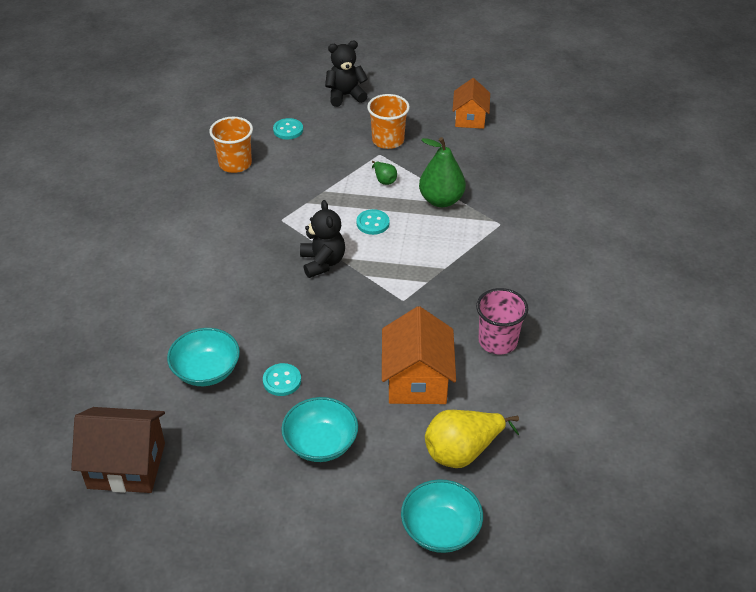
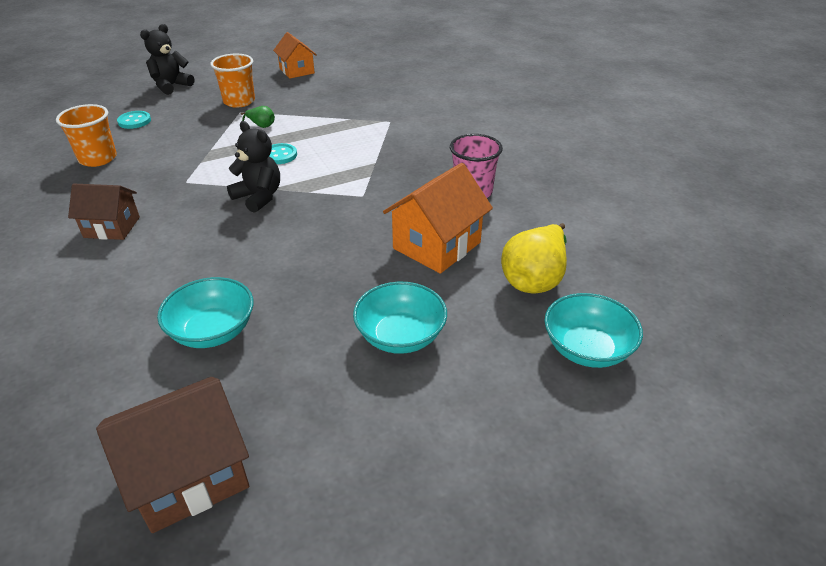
camera: 35 degrees left, 5 degrees down
(202, 243) = (112, 227): none -> brown house
(282, 381) = (307, 302): turquoise button -> none
(417, 380) = (437, 245): orange house -> orange house turned 75 degrees clockwise
(441, 200) = (325, 122): green pear -> none

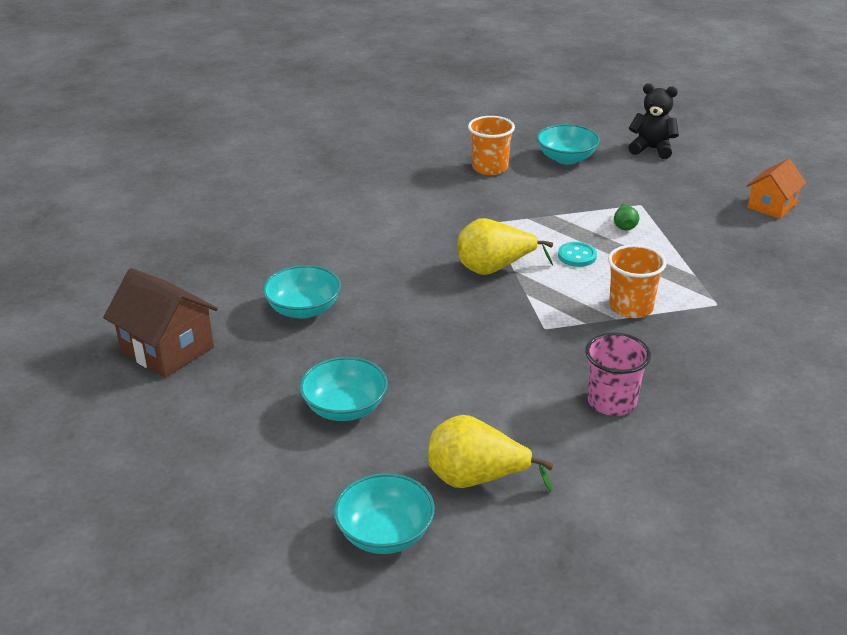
camera: 70 degrees right, 5 degrees down
(112, 227) = (399, 215): brown house -> none
(134, 121) = (566, 158): turquoise button -> turquoise bowl
(239, 101) = (661, 196): orange cup -> orange cup (631, 307)
(259, 197) = (494, 269): black teddy bear -> yellow pear
(437, 245) = (491, 398): orange house -> none

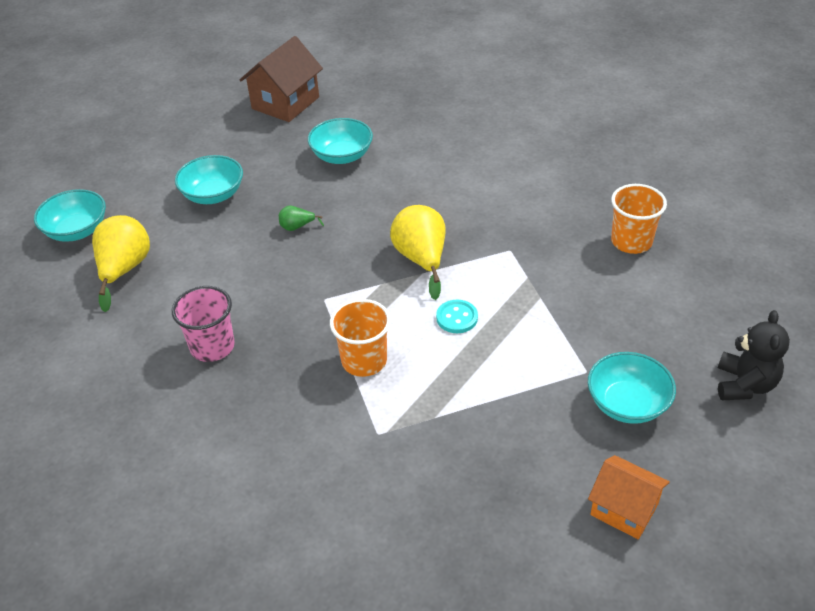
camera: 85 degrees right, 10 degrees up
(566, 158) = (681, 303): turquoise bowl -> turquoise bowl (627, 404)
(624, 226) = (530, 356): green pear -> green pear (297, 227)

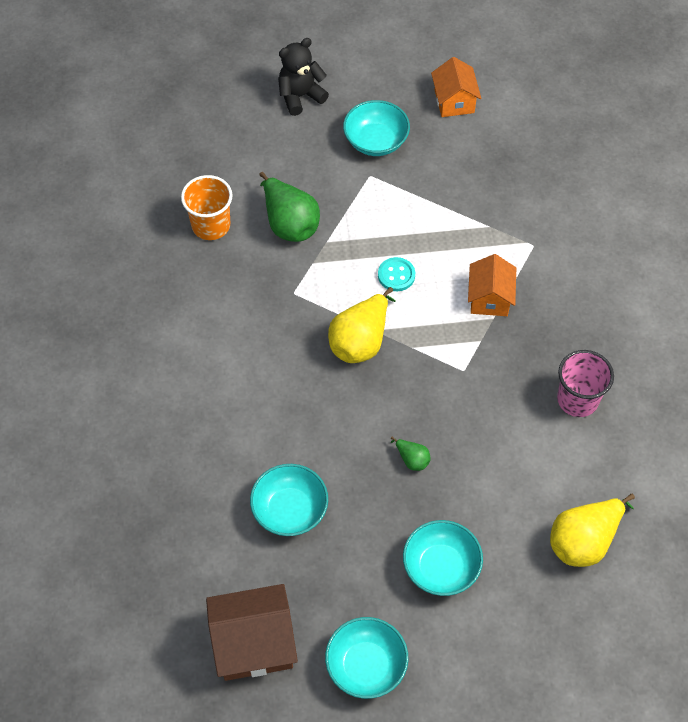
camera: 135 degrees left, 15 degrees up
(77, 231) = (590, 634): turquoise bowl -> turquoise bowl (366, 665)
(364, 361) = (489, 298): orange cup -> orange house
(585, 287) = (289, 223): none -> green pear

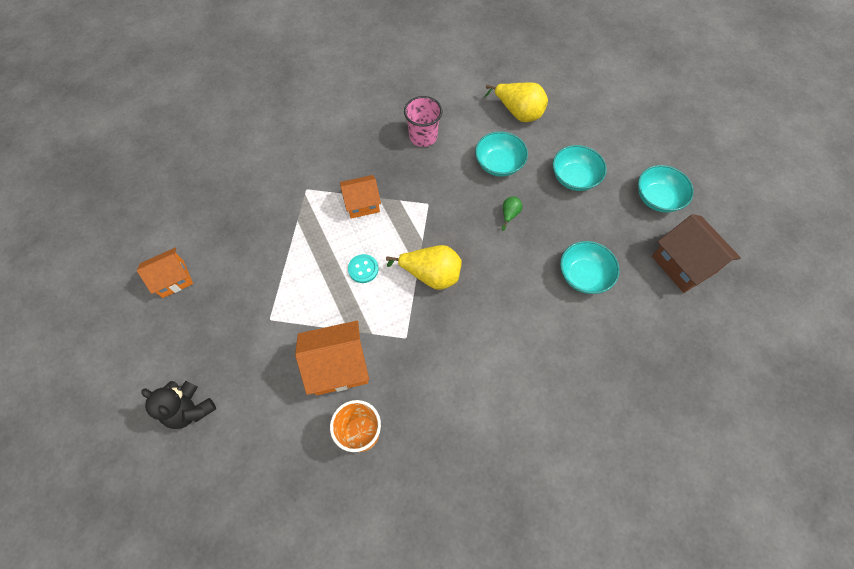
camera: 110 degrees left, 5 degrees up
(289, 223) = (338, 366): green pear -> orange house
(376, 141) = (231, 326): turquoise bowl -> turquoise bowl (499, 164)

